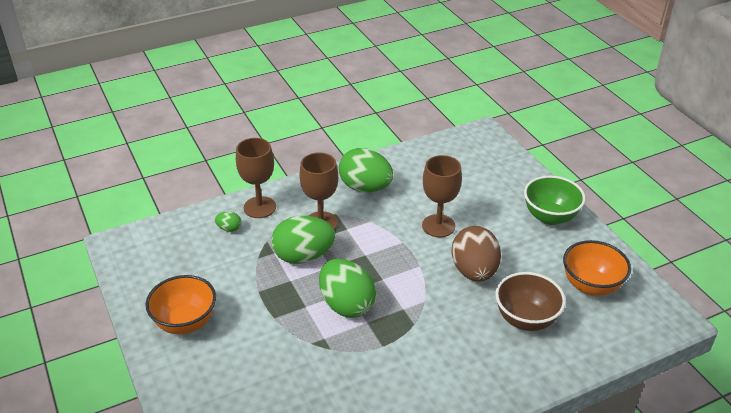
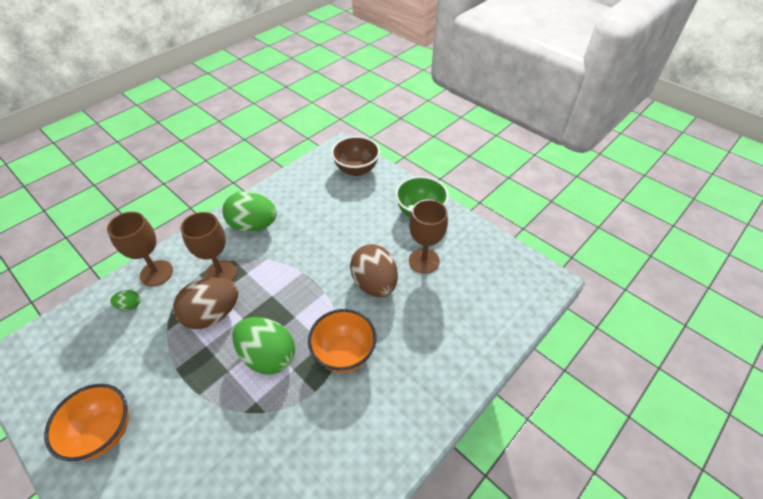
camera: 20 degrees left, 10 degrees up
(303, 256) = (212, 314): green egg -> brown egg
(438, 226) = (330, 246): brown goblet -> brown goblet (424, 261)
(526, 319) = (434, 319): brown bowl -> brown bowl (356, 169)
(591, 286) = (475, 269): orange bowl -> orange bowl (344, 353)

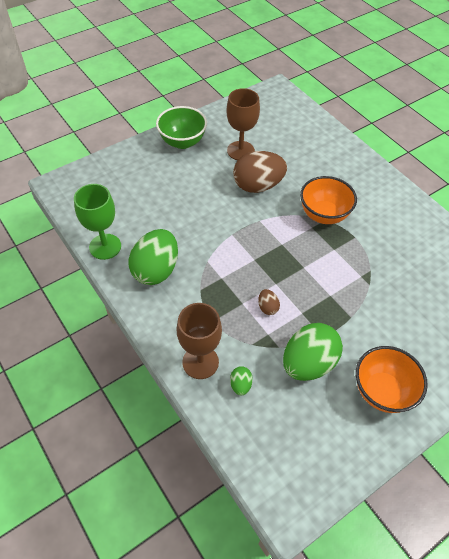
camera: 80 degrees left, 5 degrees up
(212, 314) = (267, 307): brown egg -> brown egg, size x0.44
(221, 273) = (216, 300): brown goblet -> none
(268, 356) = (319, 265): green egg -> green egg (308, 363)
(276, 189) = (105, 246): none -> green goblet
(356, 169) = (102, 176): brown bowl -> none

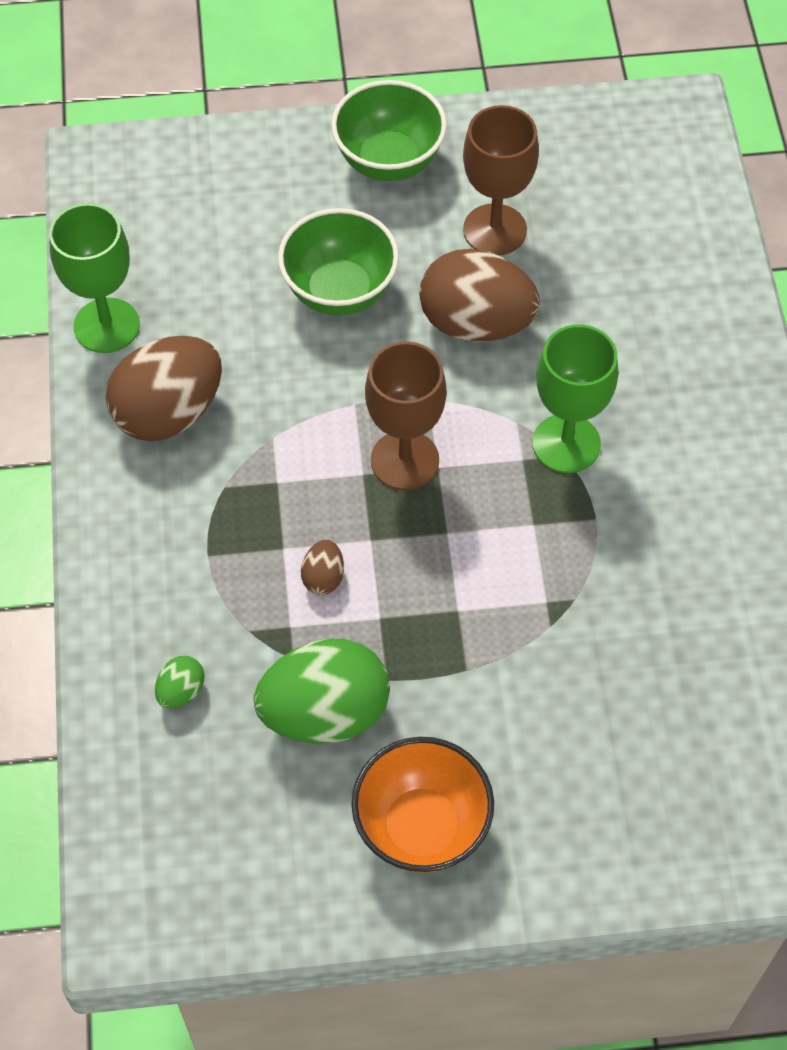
camera: 30 degrees right, 5 degrees up
(156, 270) = (169, 413): green egg -> brown egg
(196, 195) = (339, 291): none -> green bowl
(200, 362) = (139, 618): brown goblet -> brown goblet (404, 460)
(323, 215) = (566, 444): orange bowl -> green goblet

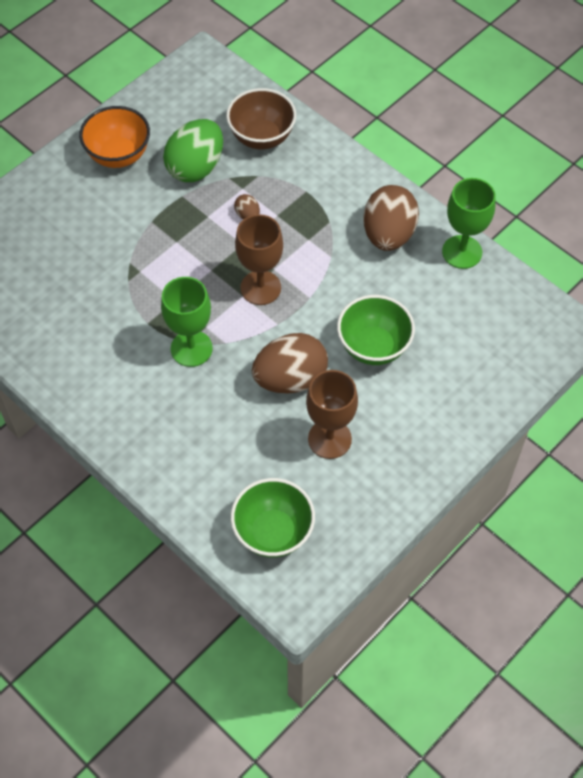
camera: 140 degrees right, 0 degrees up
(181, 691) = (262, 137): green egg -> brown bowl
(389, 161) = (424, 439): green bowl -> green bowl (273, 532)

